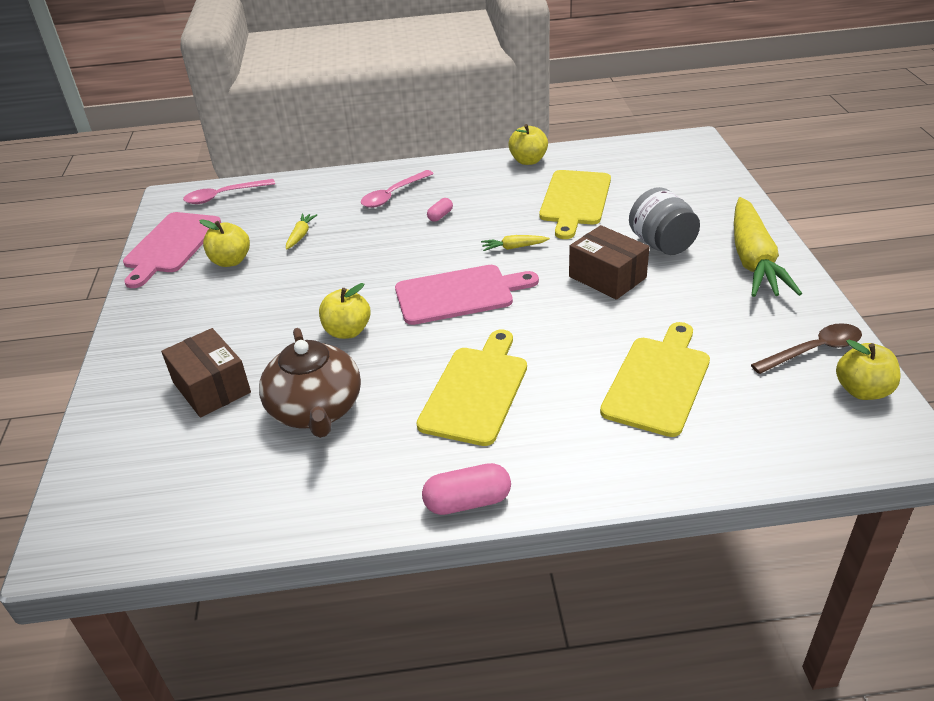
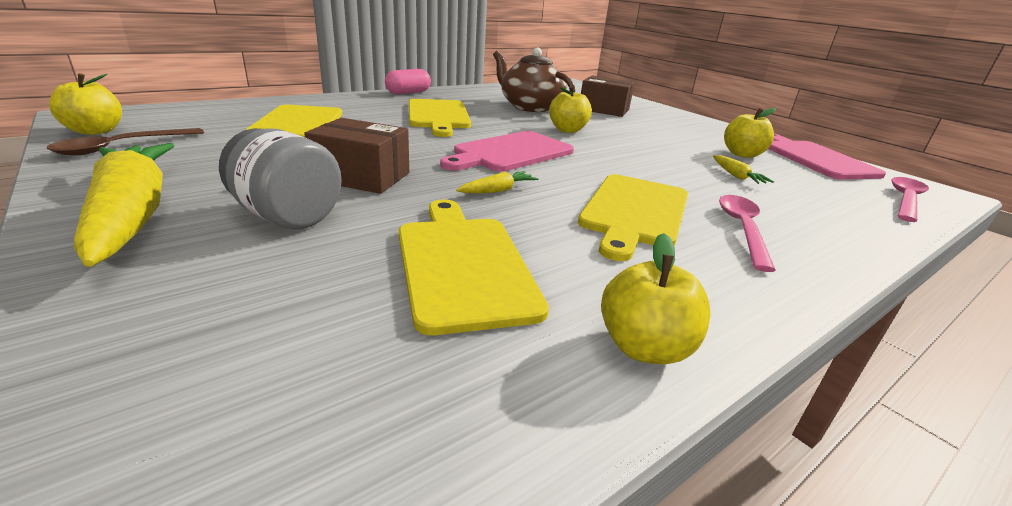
camera: 145 degrees right, 10 degrees down
(440, 216) = (635, 212): pink capsule -> yellow cutting board

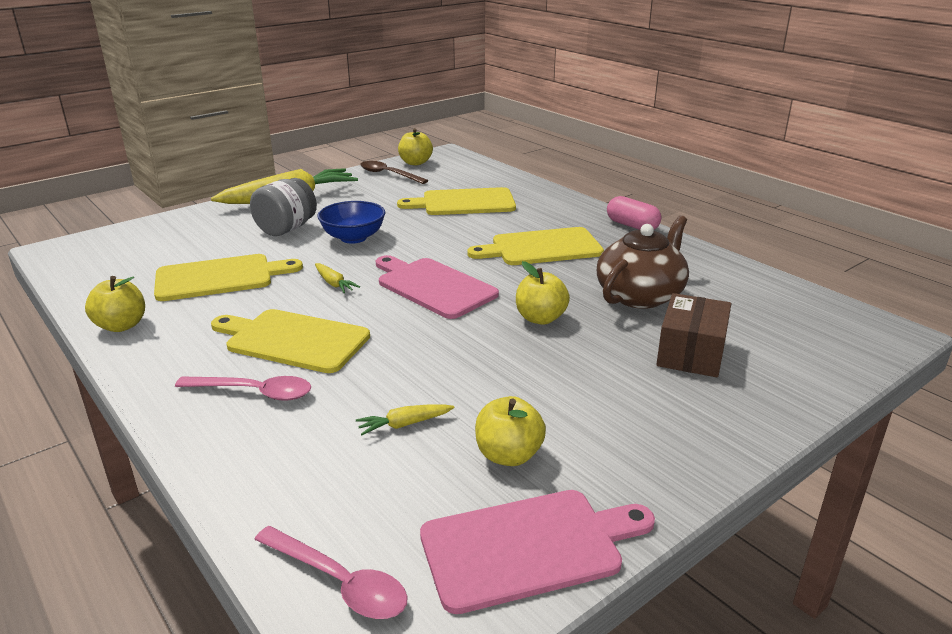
camera: 90 degrees right, 0 degrees up
(361, 176) = (353, 238): brown box -> blue bowl

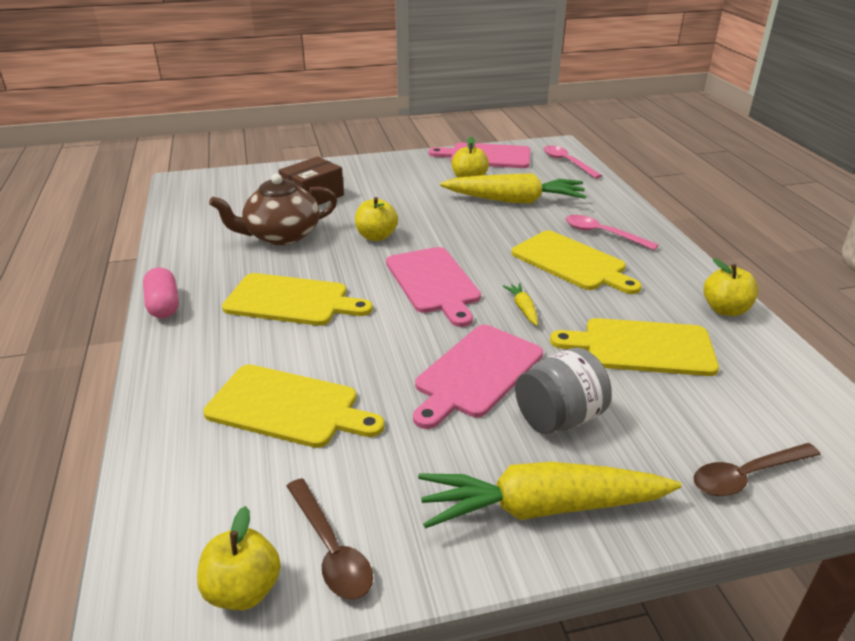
camera: 155 degrees left, 5 degrees up
(164, 228) = (746, 476): none -> brown spoon
(353, 238) = (477, 373): blue bowl -> pink cutting board
(404, 424) = (514, 200): yellow carrot -> yellow carrot, size x2.45

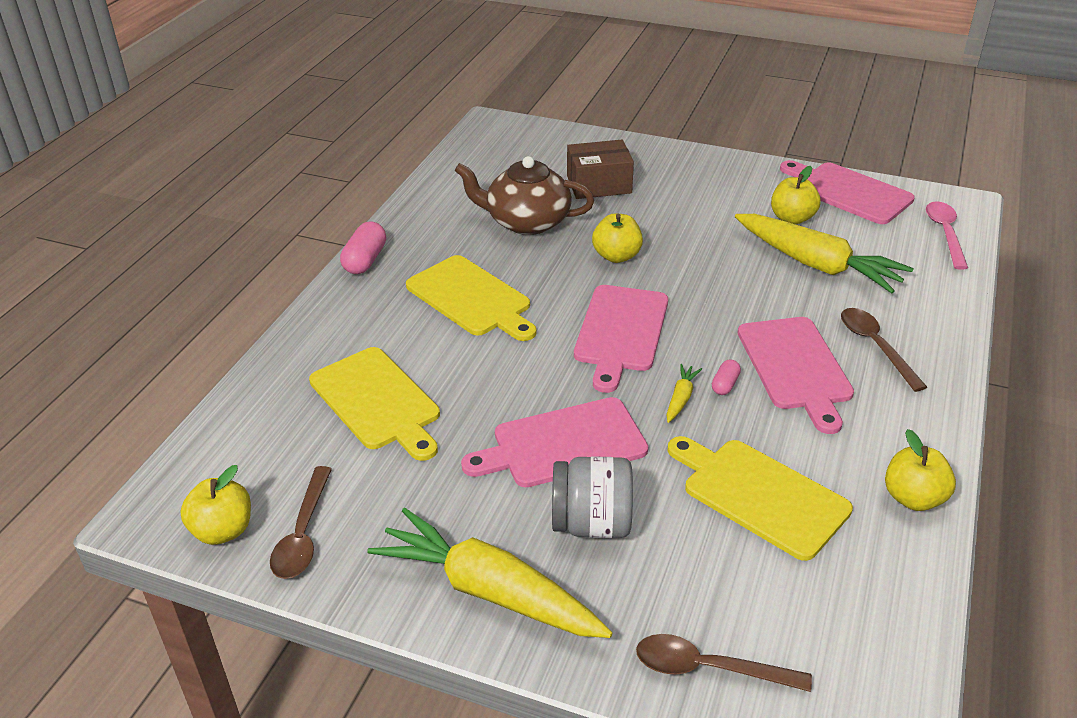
camera: 35 degrees right, 5 degrees up
(541, 289) = (725, 384): none -> pink capsule
(572, 262) = (796, 367): yellow cutting board -> pink cutting board
(602, 234) = (875, 346): pink spoon -> brown spoon

